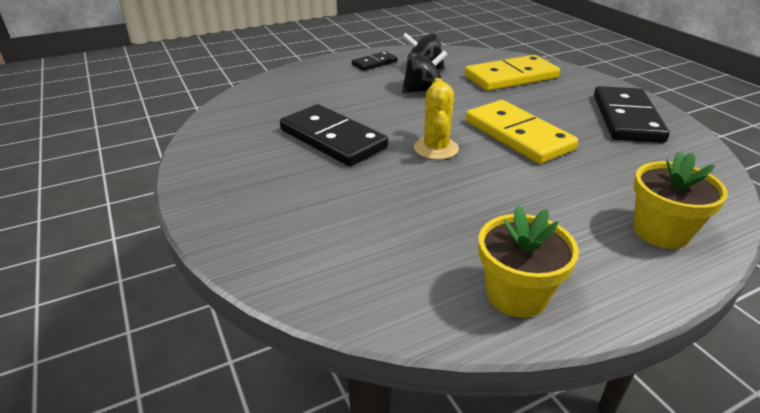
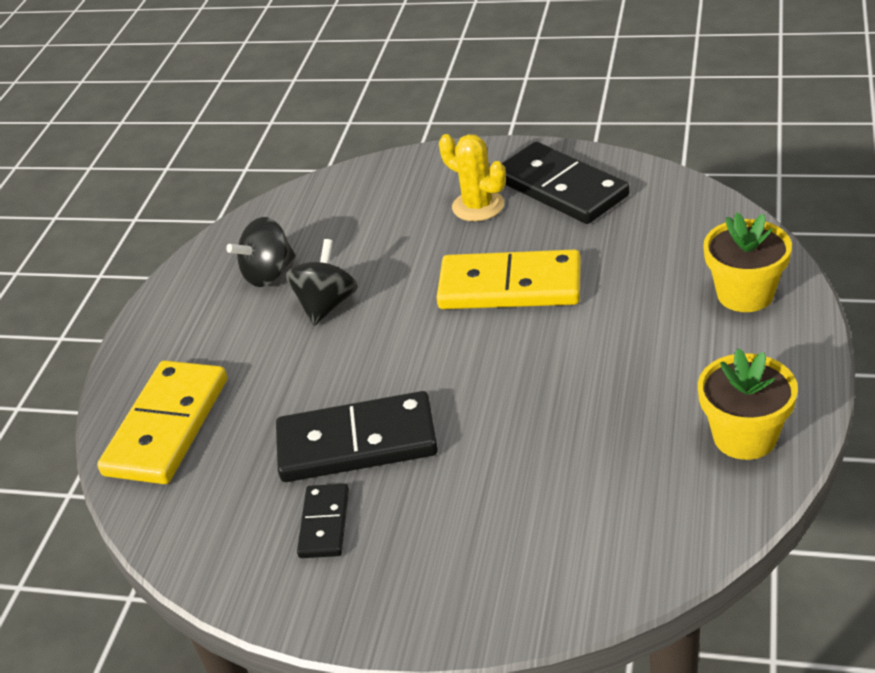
camera: 45 degrees left, 5 degrees up
(374, 63) = (196, 310): black domino -> black domino (324, 523)
(436, 148) = (470, 364): yellow cactus -> yellow cactus (478, 206)
(511, 77) = (380, 213): yellow domino -> yellow domino (167, 426)

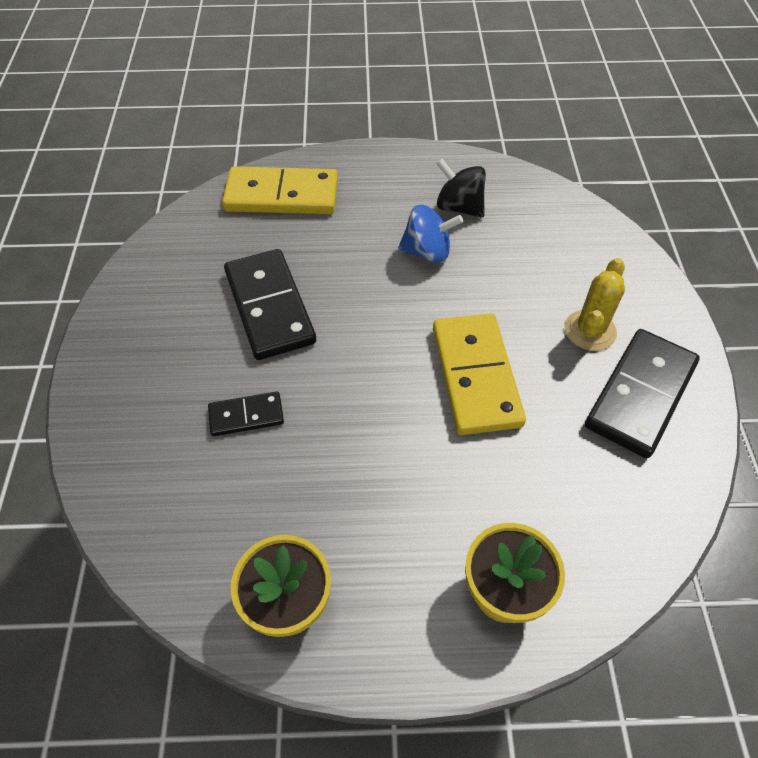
camera: 70 degrees right, 15 degrees up
(324, 523) = (187, 306): black domino -> black domino (246, 415)
(326, 305) = (427, 252): black spinning top -> blue spinning top

